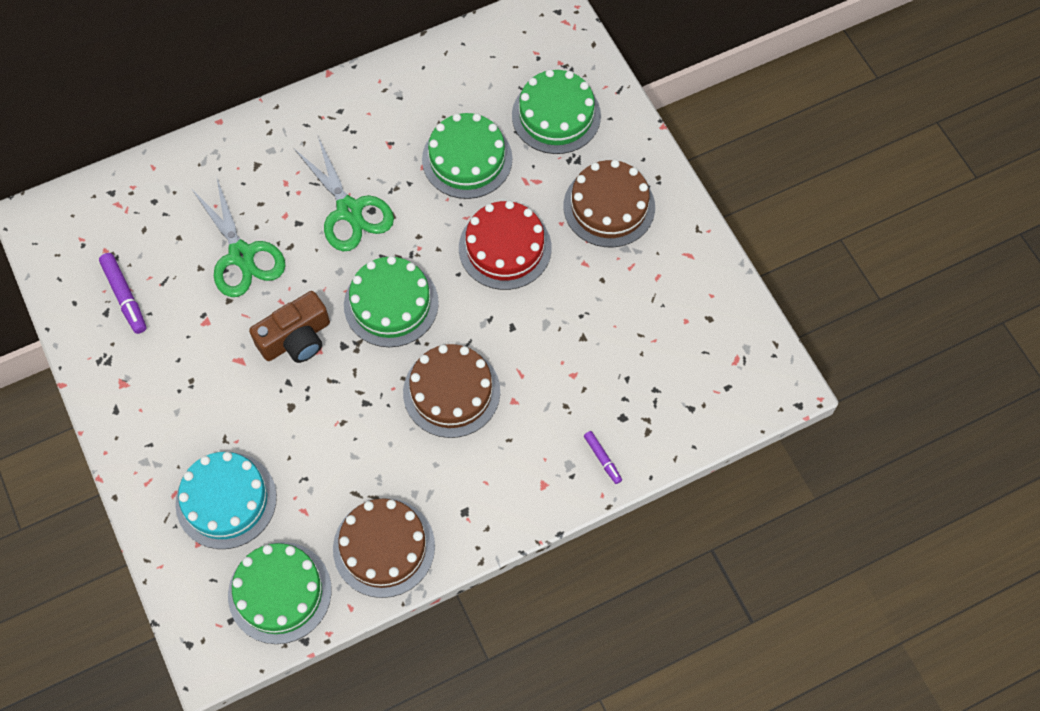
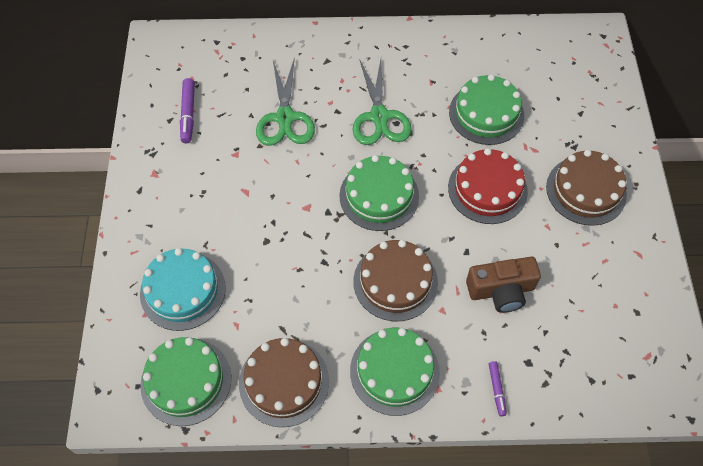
camera: 25 degrees right, 5 degrees down
(296, 338) = (295, 192): brown camera -> brown camera (501, 290)
(556, 115) = (570, 108): green cake -> green cake (394, 371)

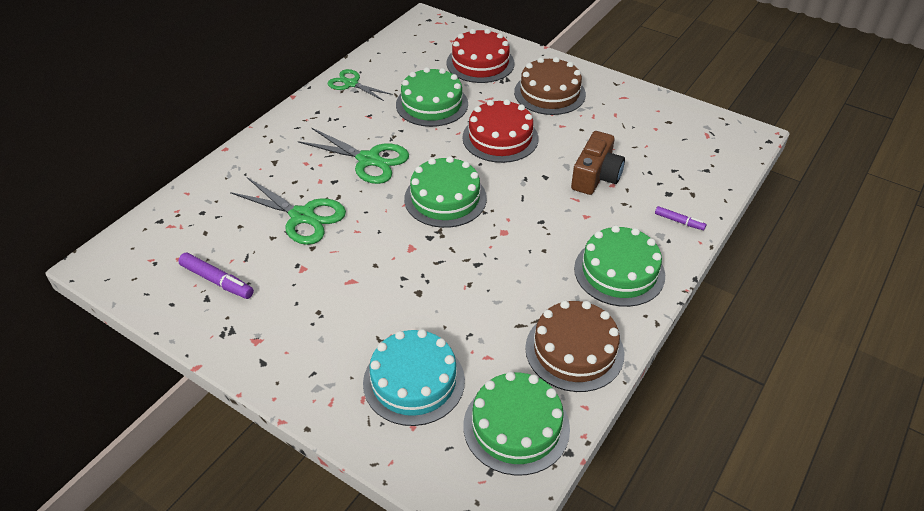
camera: 55 degrees left, 15 degrees down
(395, 282) = (536, 230): brown cake -> none
(460, 43) = (351, 84): none -> green scissors
(577, 112) = (480, 63): none -> red cake

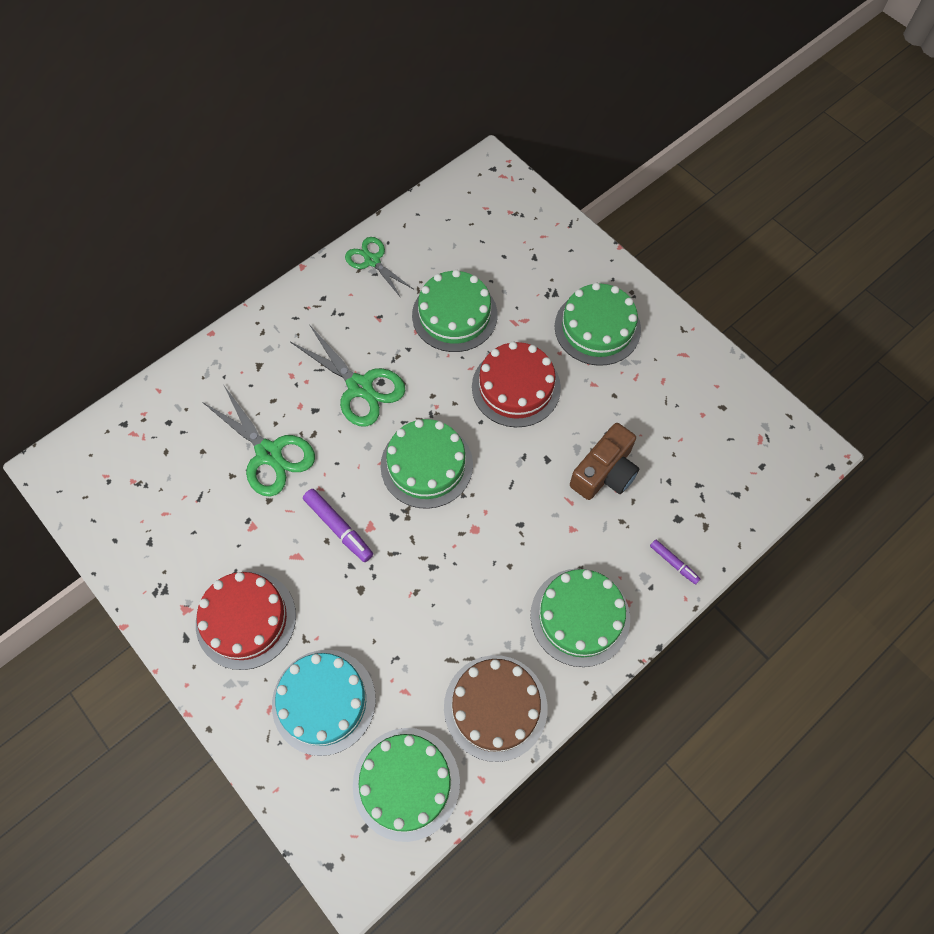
camera: 15 degrees right, 20 degrees up
(217, 281) = (164, 521): purple marker -> purple marker (339, 527)
(480, 63) = (531, 258): red cake -> red cake (246, 619)
(549, 93) = (597, 328): brown cake -> green cake

